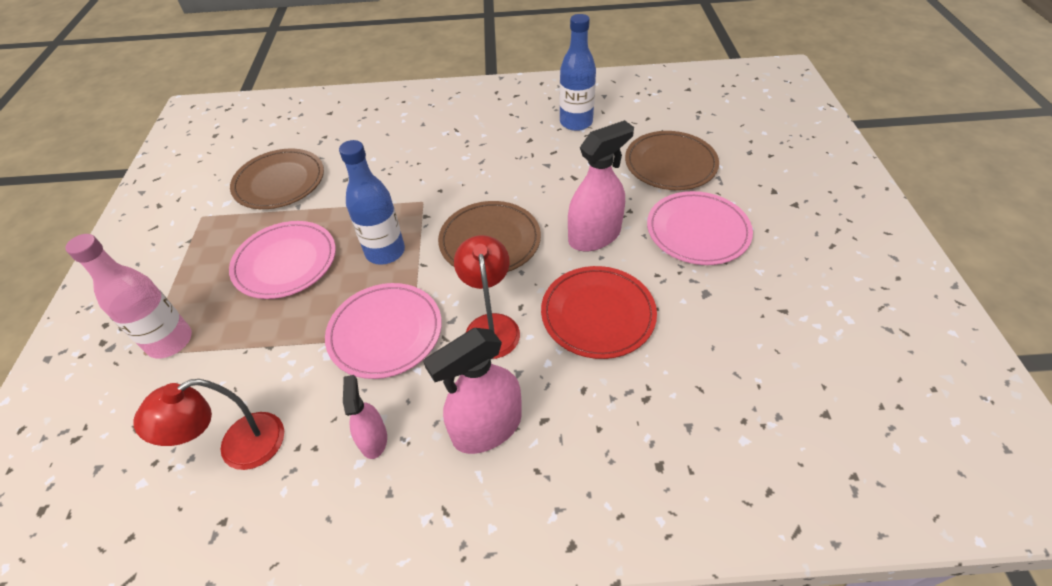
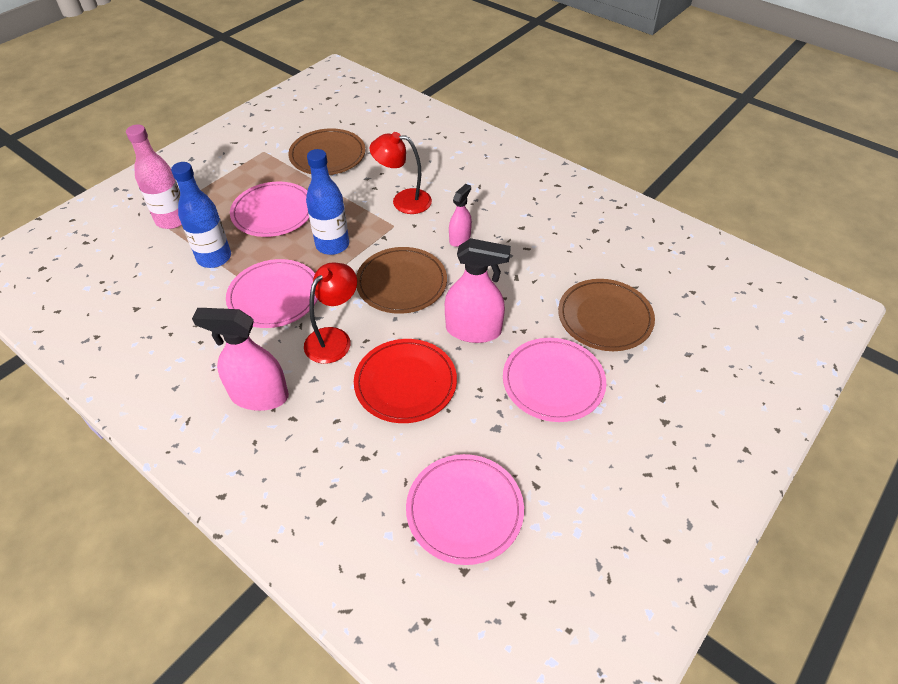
camera: 40 degrees right, 0 degrees up
(239, 448) = (140, 304): red lamp -> red lamp (403, 200)
(373, 439) = (200, 352): pink spray bottle -> pink spray bottle (460, 238)
(576, 122) = (574, 236): blue bottle -> blue bottle (214, 258)
(766, 370) = (464, 510): none -> pink plate

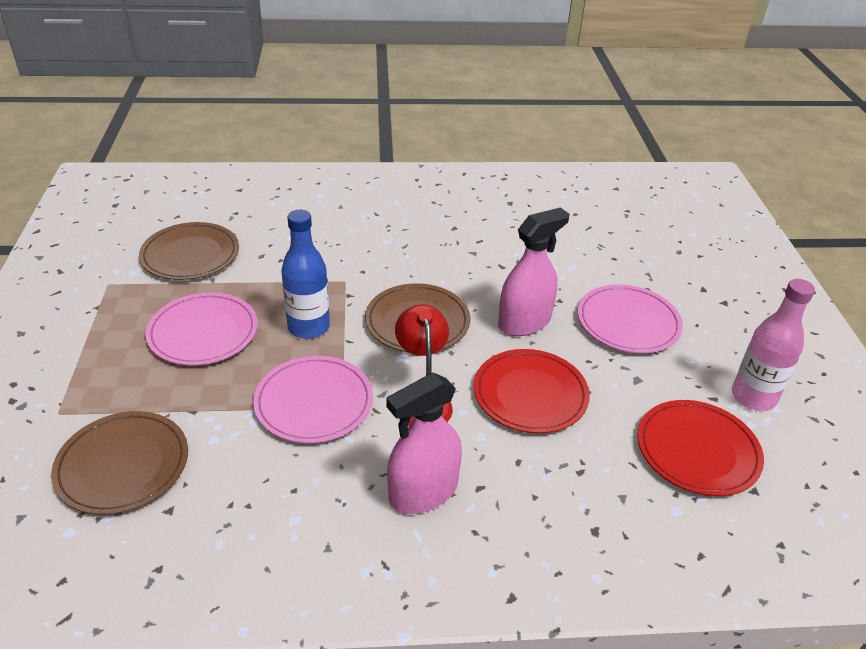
camera: 45 degrees left, 10 degrees down
(172, 220) = (86, 402): pink bottle -> pink bottle (753, 397)
(214, 258) = (195, 408): blue bottle -> none
(403, 200) = (324, 257): red lamp -> none
(460, 238) = (417, 261): pink spray bottle -> none
(464, 510) = (697, 450): pink plate -> red plate
(605, 317) = (599, 258): brown plate -> brown plate (123, 465)

